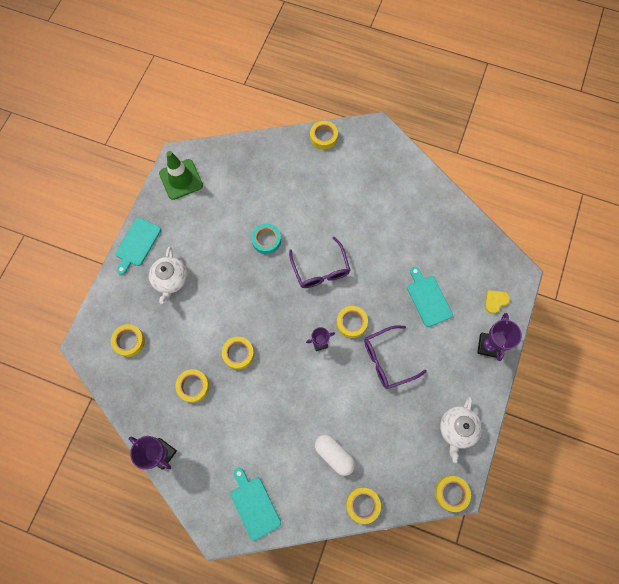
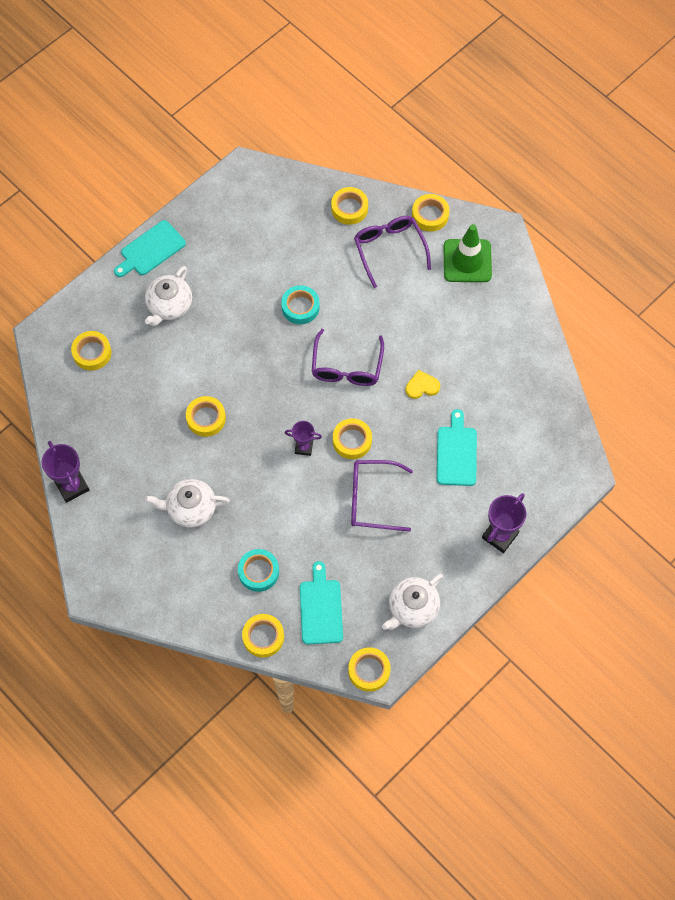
camera: 25 degrees right, 5 degrees down
(181, 179) = (235, 197): green traffic cone -> green traffic cone (467, 261)
(193, 386) = (139, 431): yellow tape -> yellow tape (349, 208)
(254, 505) = (145, 583): turquoise cutting board -> turquoise cutting board (321, 608)
(260, 429) = (190, 508): none -> white teapot
(308, 172) = (389, 249): none -> purple glasses
(334, 455) = (258, 572): white capsule -> turquoise tape
(495, 301) = (536, 490): yellow heart -> yellow heart (422, 386)

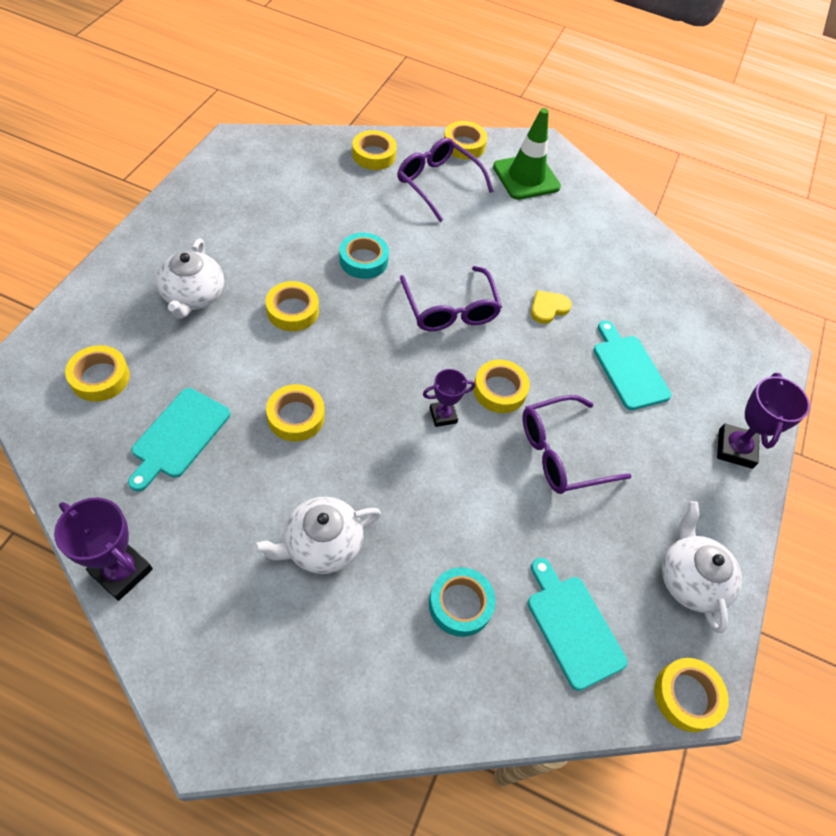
camera: 30 degrees left, 10 degrees down
(151, 250) = (146, 241): turquoise cutting board -> turquoise cutting board (179, 436)
(263, 637) = (513, 704): yellow tape -> yellow tape (293, 311)
(412, 608) = (690, 579): white teapot -> white teapot turned 150 degrees clockwise

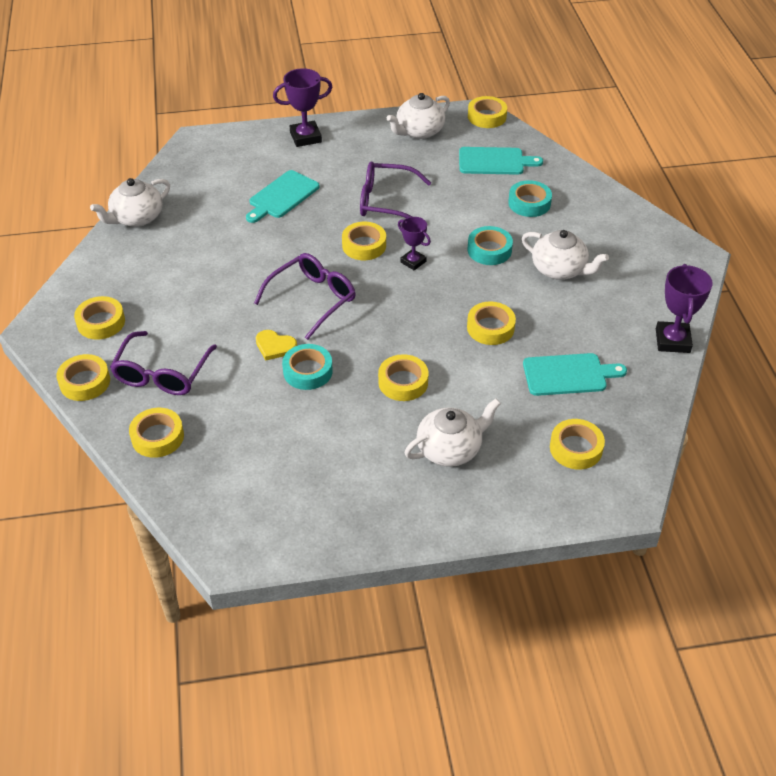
camera: 115 degrees left, 10 degrees down
(408, 497) = (489, 250): none -> turquoise tape
(526, 177) = (101, 322): green traffic cone -> yellow tape
(548, 308) = (259, 251): yellow heart -> yellow heart (275, 346)
(561, 453) = (386, 202): purple glasses -> purple glasses turned 150 degrees clockwise
(572, 627) = (494, 161): turquoise cutting board -> turquoise cutting board turned 120 degrees counterclockwise
(658, 251) = (136, 218): none -> white teapot

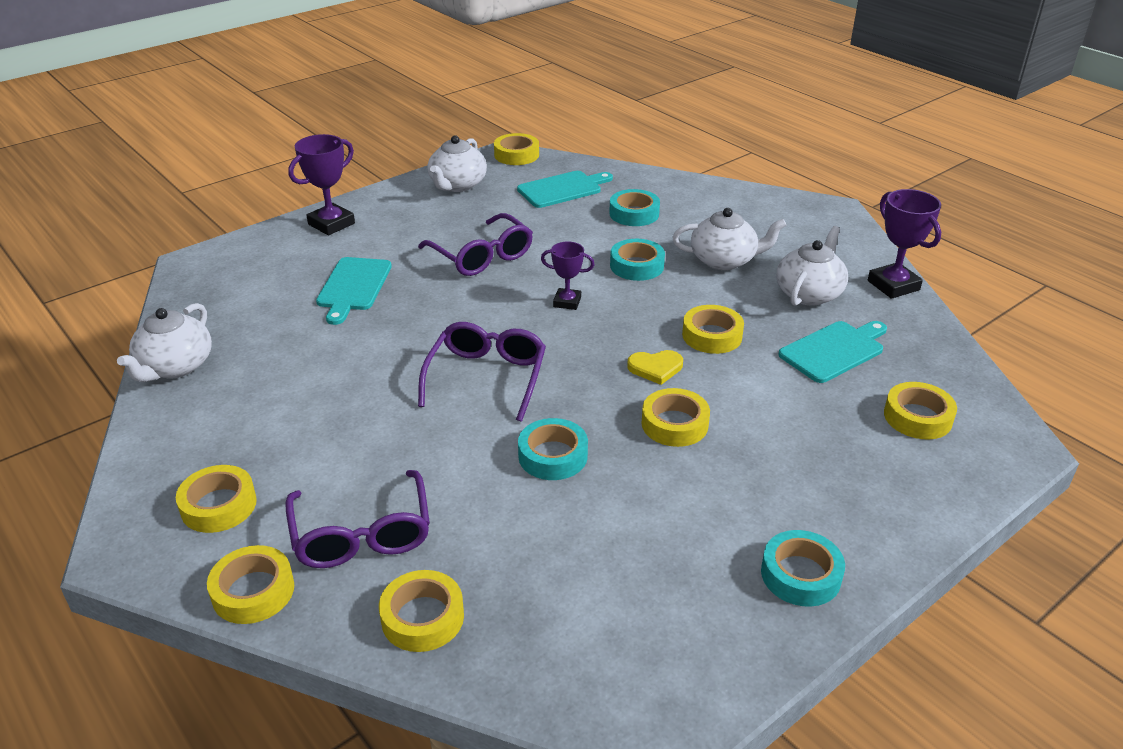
camera: 30 degrees left, 10 degrees down
(275, 346) = (486, 444): yellow heart -> yellow heart (655, 368)
(364, 245) = (496, 304): yellow tape -> none
(386, 202) = (482, 256): purple glasses -> purple glasses turned 105 degrees counterclockwise
(388, 513) = (800, 575): none -> turquoise tape
(450, 449) = (796, 472): white teapot -> white teapot (809, 293)

